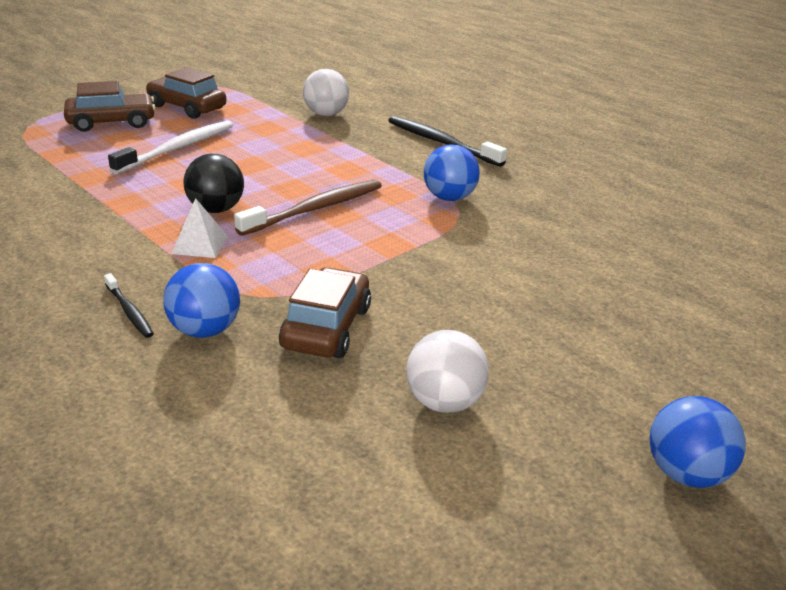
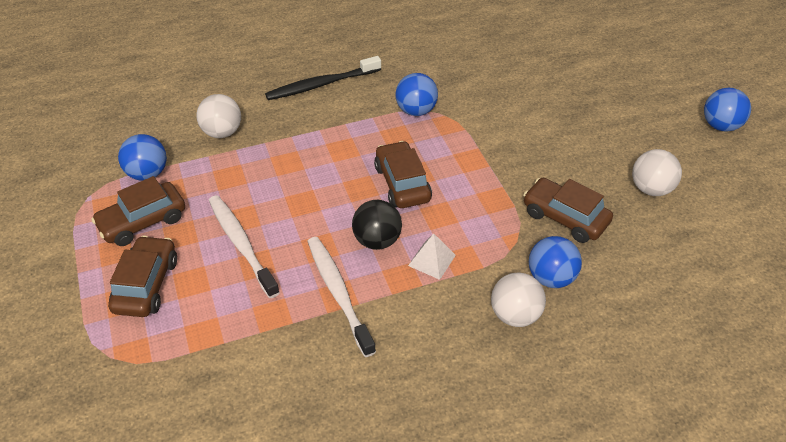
camera: 65 degrees left, 15 degrees up
(129, 311) = (515, 315): black toothbrush -> white ball
(130, 202) = (338, 293): none -> white toothbrush
(248, 98) = (148, 173): none -> blue ball
(315, 209) = (402, 183): brown toothbrush -> brown car

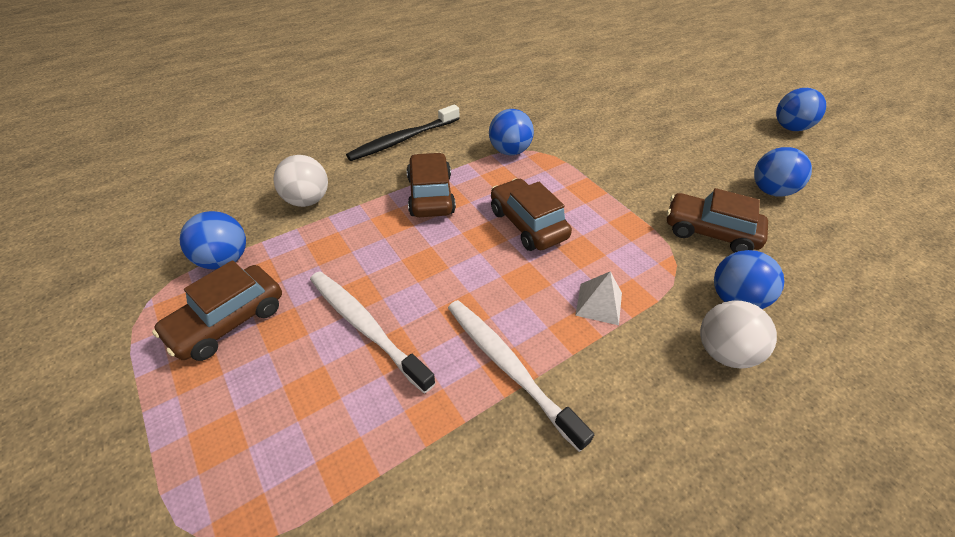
camera: 15 degrees left, 0 degrees up
(146, 285) = (248, 409): brown car -> brown car (430, 195)
(377, 240) = (527, 292): black ball -> none
(651, 189) = (770, 191): white ball -> blue ball

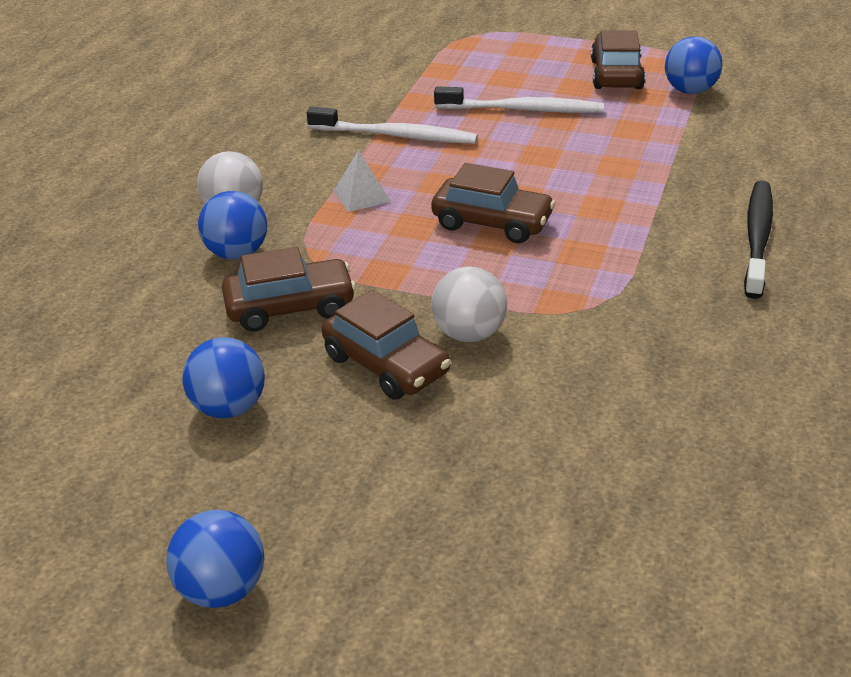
camera: 145 degrees right, 10 degrees down
(307, 200) = (720, 144): white ball -> white ball (469, 334)
(430, 195) = (623, 201): brown car -> brown car (386, 365)
(509, 151) = (618, 289): blue ball -> none

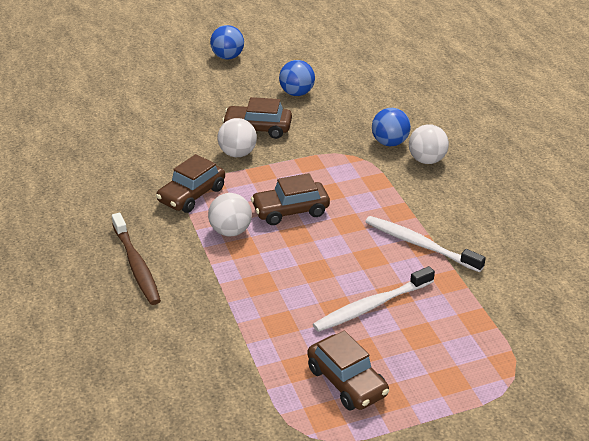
camera: 140 degrees right, 0 degrees up
(290, 307) = (328, 132): brown car -> brown car (192, 195)
(361, 196) = (379, 196): white pyramid -> none
(396, 136) = (420, 244): white toothbrush -> white toothbrush turned 60 degrees clockwise
(597, 229) = (230, 231): none -> white ball
(690, 91) = (273, 389): blue ball -> none
(757, 238) = (136, 265): black toothbrush -> brown toothbrush

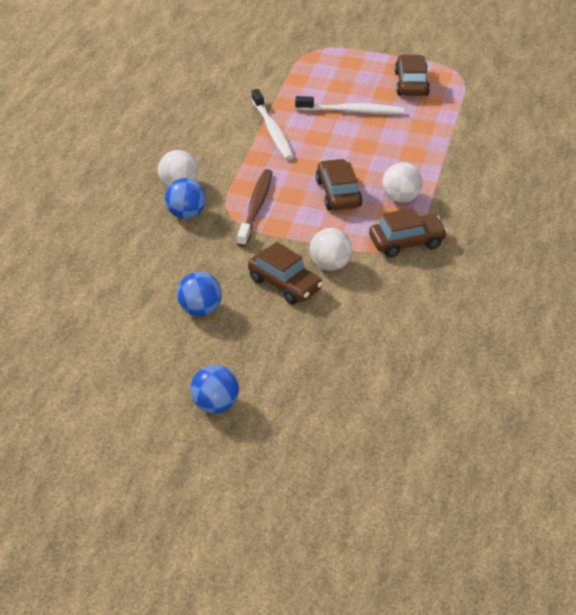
camera: 145 degrees left, 5 degrees up
(136, 265) = (495, 203): brown toothbrush -> brown toothbrush (256, 207)
(290, 211) = (338, 193): brown car -> brown car turned 120 degrees counterclockwise

